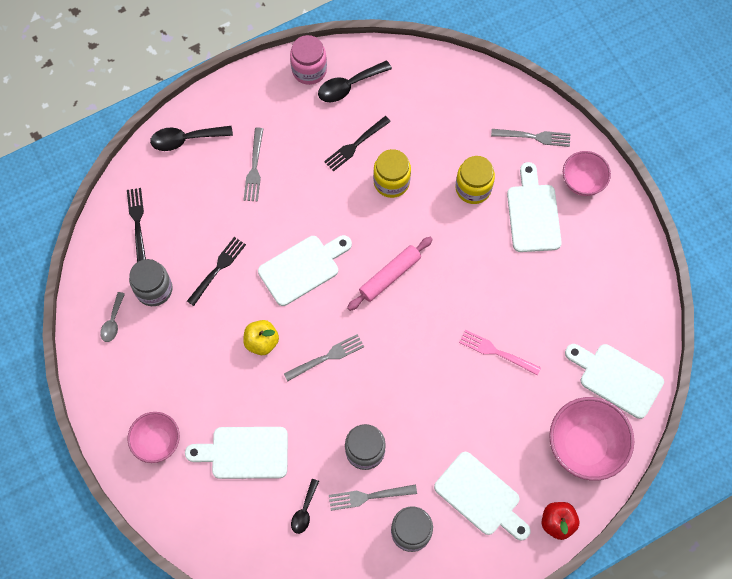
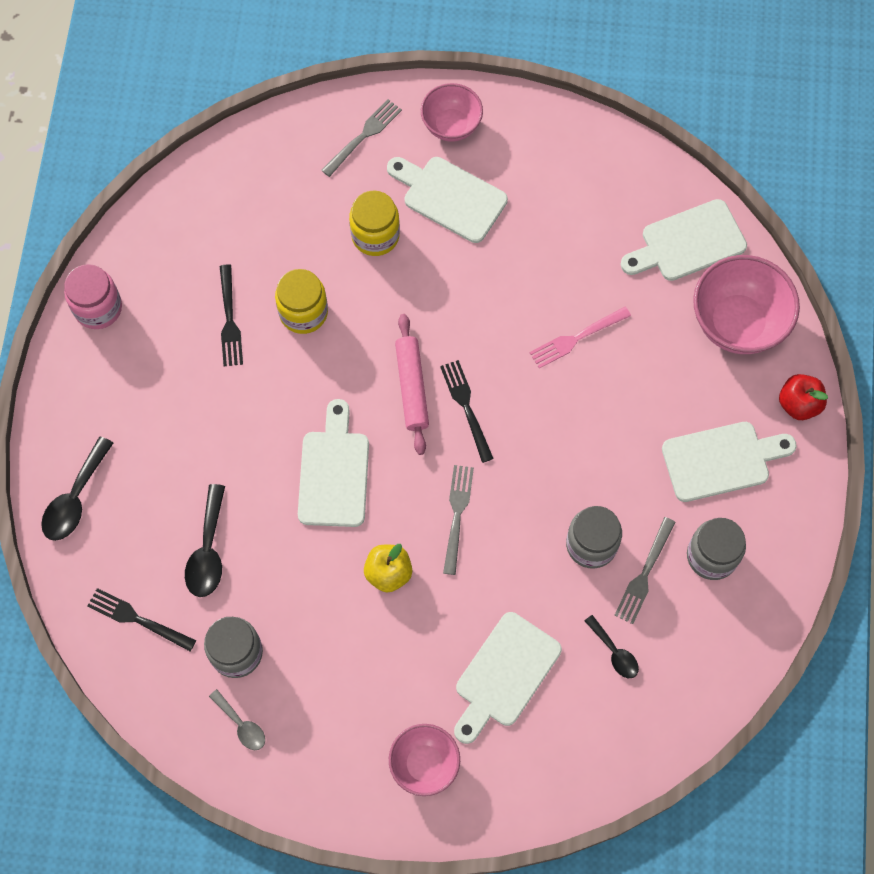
camera: 55 degrees left, 0 degrees up
(217, 269) = (265, 565): black fork -> black fork (466, 407)
(254, 168) = (172, 445): grey fork -> none
(349, 86) = (152, 279): black spoon -> black spoon (208, 551)

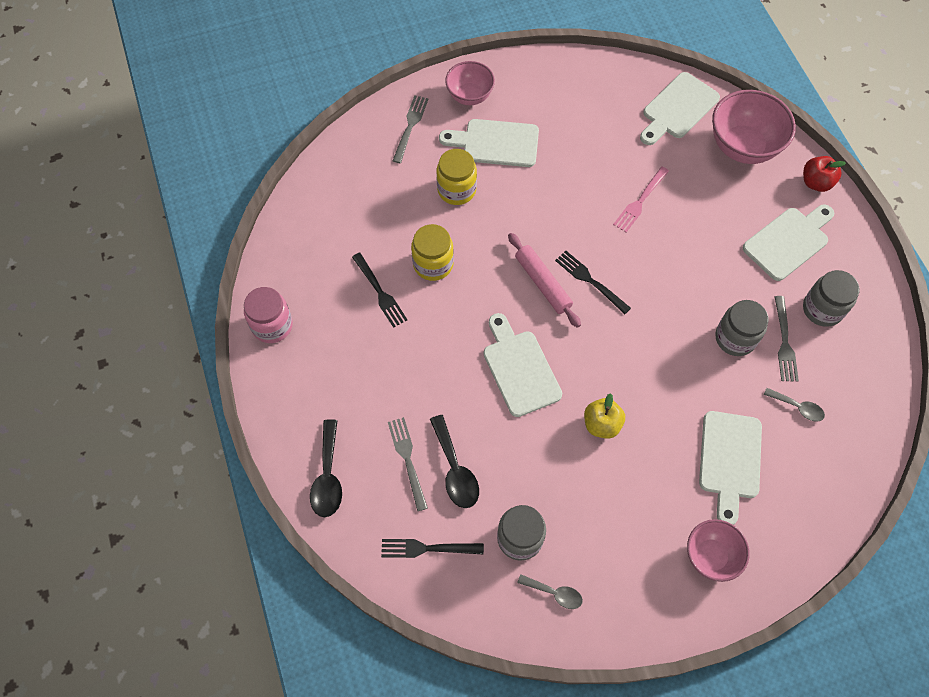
camera: 25 degrees left, 5 degrees down
(457, 515) = (627, 359): grey fork -> grey fork (407, 460)
(614, 652) = (797, 407): black spoon -> grey spoon

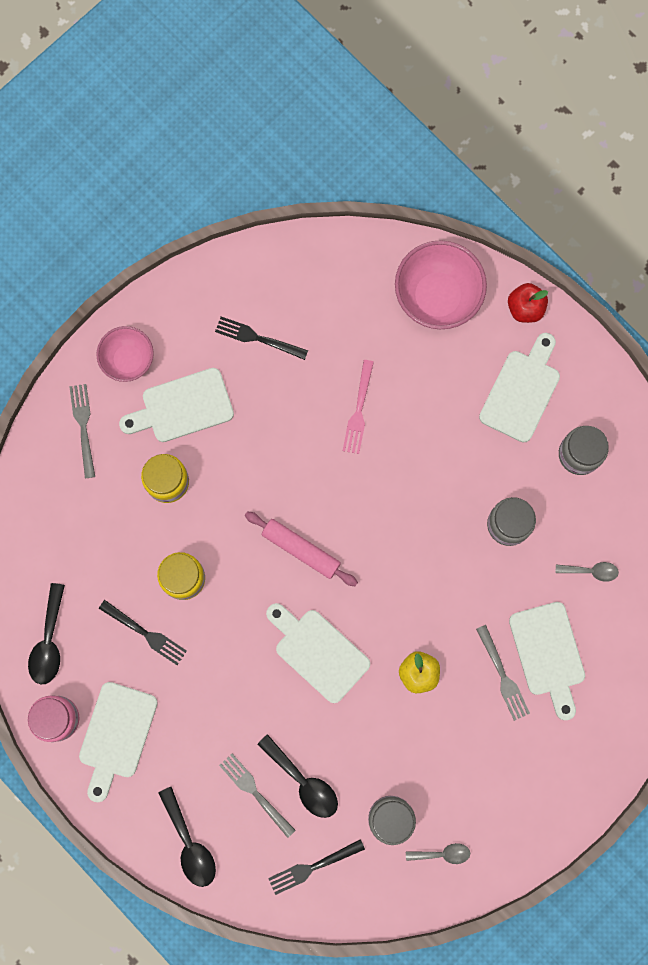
camera: 25 degrees left, 15 degrees up
(298, 265) = (49, 641): none -> black spoon
(590, 281) = (346, 525): black fork -> black fork (258, 338)
(678, 108) = (353, 278): white cutting board -> white cutting board (116, 735)
(711, 556) = (564, 754): pink bowl -> none
(784, 342) = (556, 507): grey fork -> grey fork (503, 676)

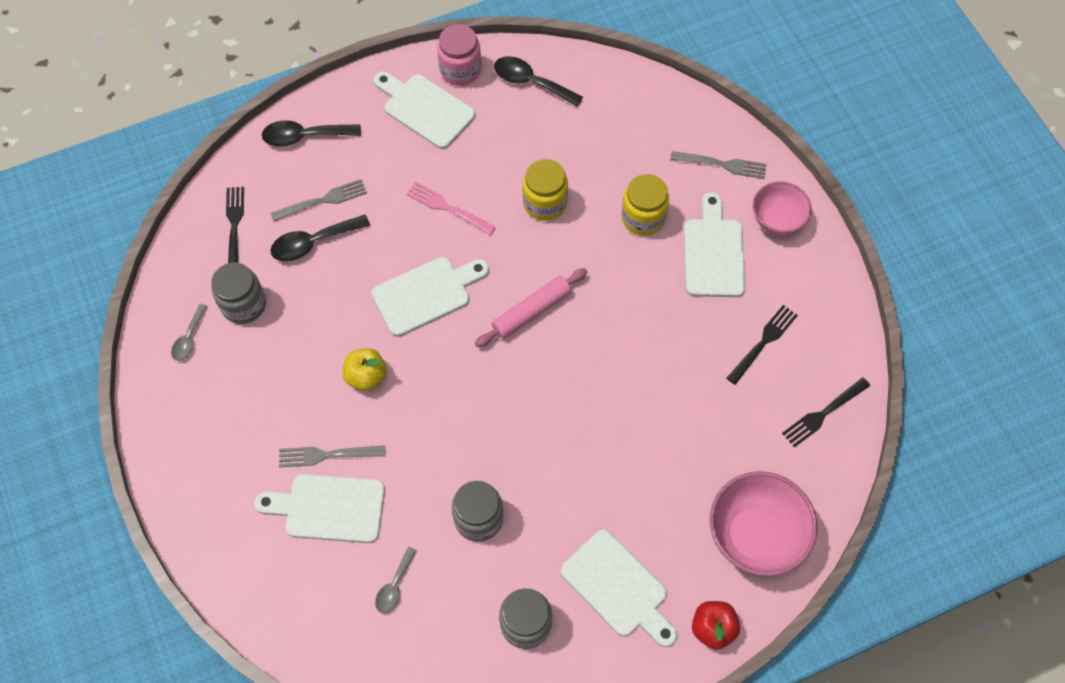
camera: 110 degrees right, 15 degrees down
(145, 633) = (506, 157): black fork -> black fork (823, 413)
(358, 410) = (654, 412): pink fork -> pink fork (448, 208)

